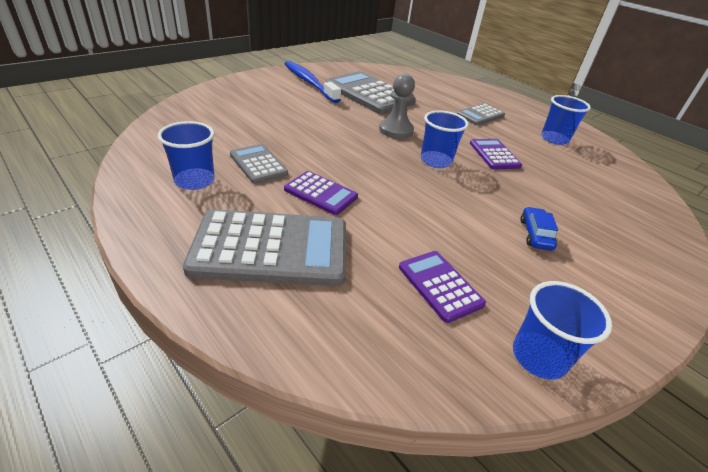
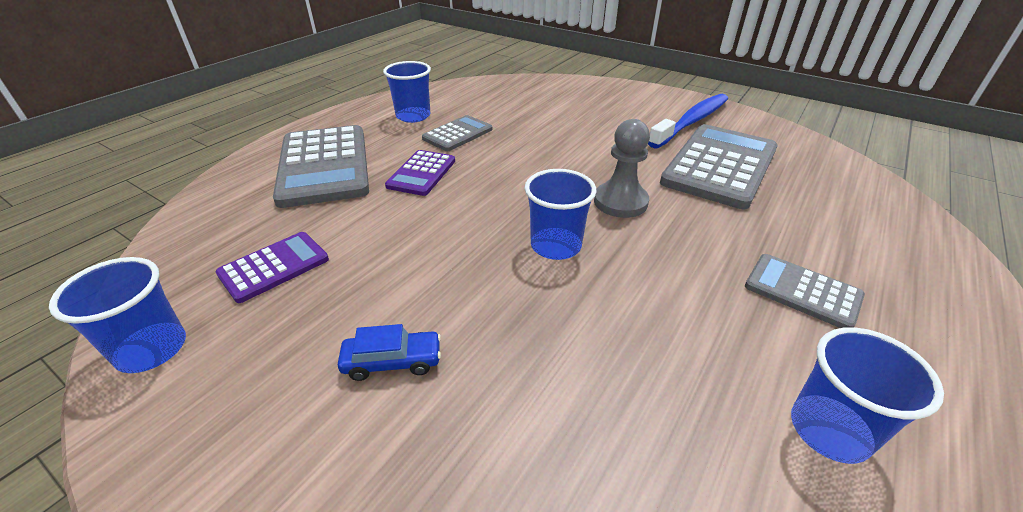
camera: 80 degrees right, 0 degrees up
(494, 155) = (635, 313): purple calculator -> none

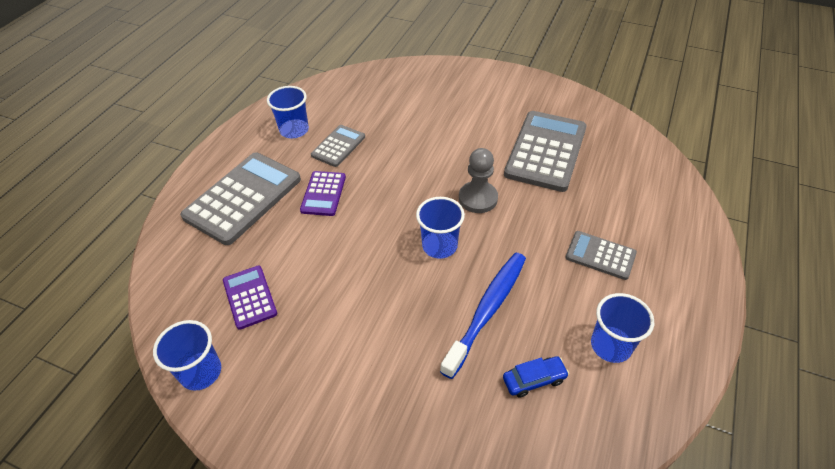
camera: 10 degrees left, 10 degrees up
(274, 267) = (249, 297): purple calculator -> purple calculator turned 60 degrees counterclockwise
(324, 166) = (243, 198): grey calculator -> grey calculator turned 120 degrees counterclockwise
(392, 361) = (358, 351): blue car -> blue car (534, 380)
(691, 121) = (522, 104): blue toothbrush -> blue toothbrush (487, 310)

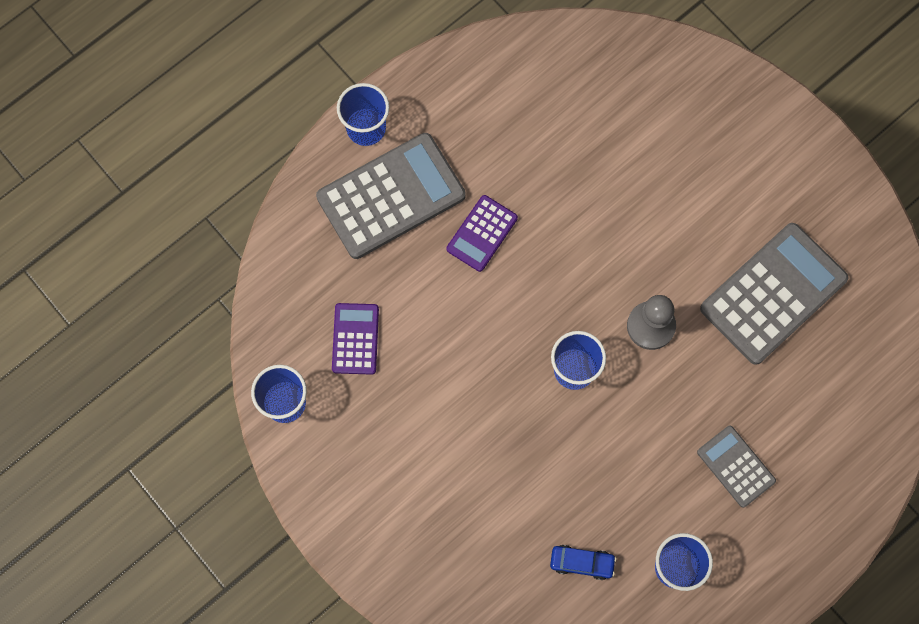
camera: 25 degrees right, 25 degrees up
(294, 130) = (488, 109): blue cup -> blue cup (366, 128)
(338, 146) = (530, 164): grey calculator -> none
(487, 310) = (580, 471): blue toothbrush -> none

